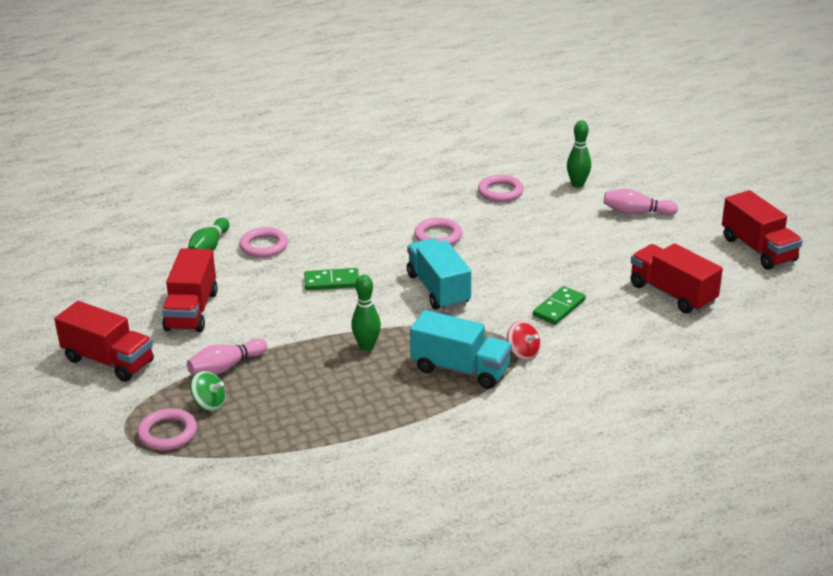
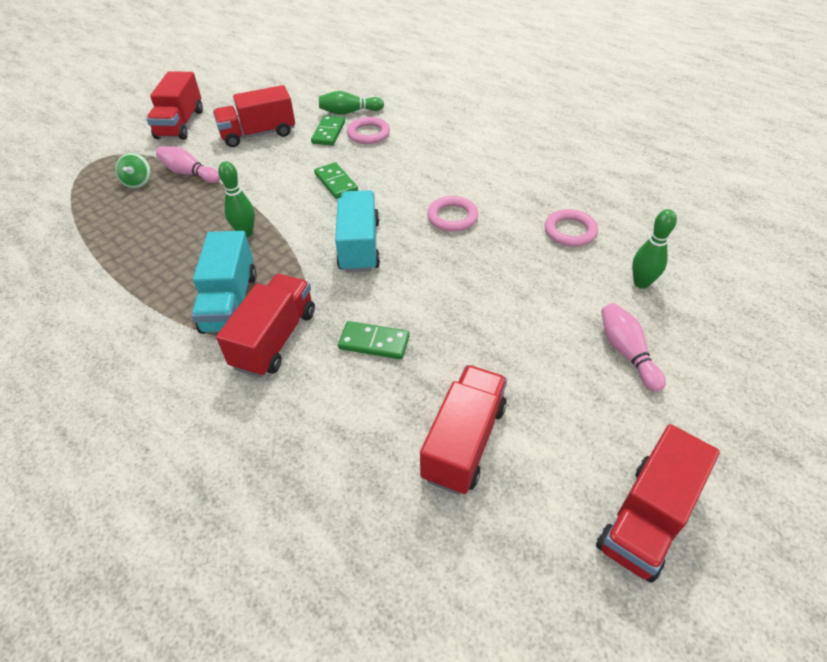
camera: 65 degrees right, 15 degrees up
(167, 433) = (97, 177): pink ring -> none
(236, 268) = (328, 132): none -> green domino
(438, 289) = (359, 246): turquoise truck -> turquoise truck turned 45 degrees counterclockwise
(523, 353) = (275, 339): red spinning top -> red truck

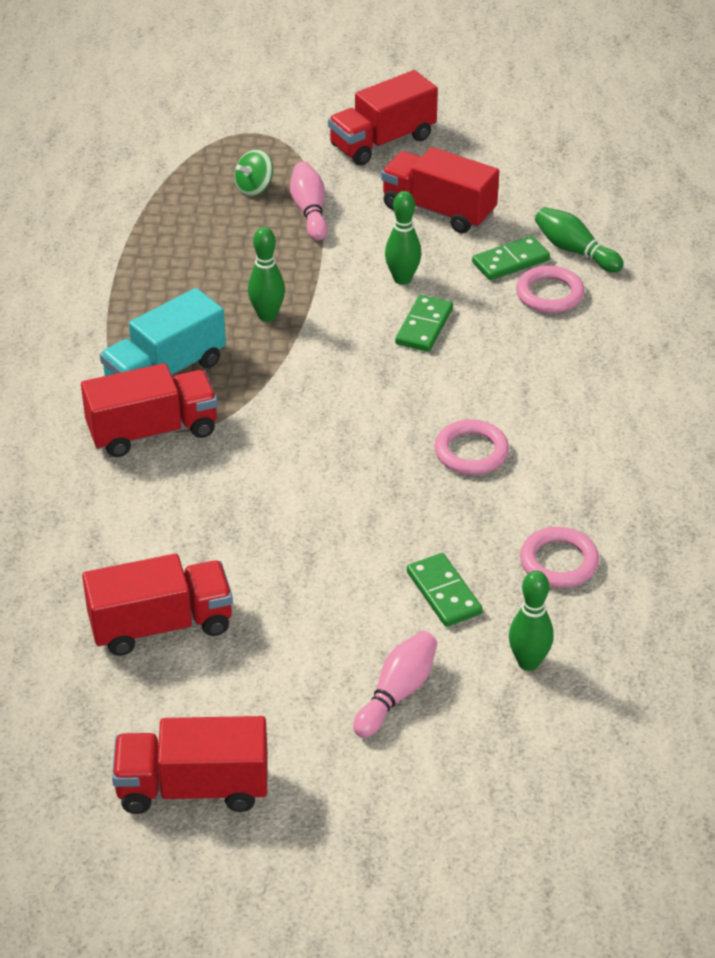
camera: 50 degrees right, 5 degrees down
(290, 171) = (402, 279): none -> green bowling pin
(359, 246) = (340, 408): turquoise truck -> none
(374, 342) = (217, 499): green domino -> green domino (443, 593)

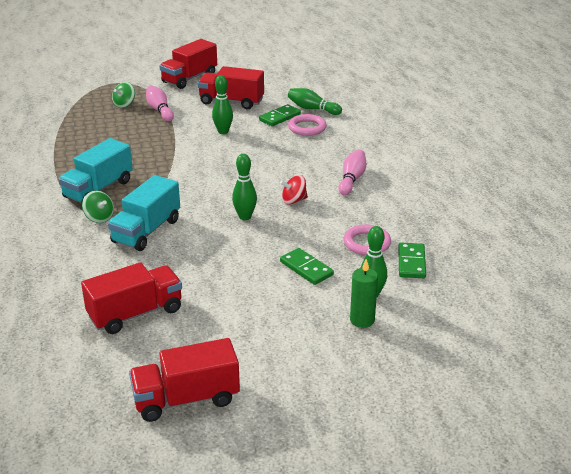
camera: 15 degrees left, 10 degrees down
(152, 431) = (99, 218): red truck -> green spinning top
(218, 471) = (147, 231): none -> turquoise truck
(267, 316) = (151, 157): green bowling pin -> green bowling pin (245, 217)
(397, 693) = (299, 323): pink bowling pin -> pink bowling pin (352, 179)
(424, 326) = (243, 150): green domino -> green domino (411, 262)
(471, 452) = (294, 200): pink ring -> red spinning top
(495, 707) = (362, 320): none -> green candle

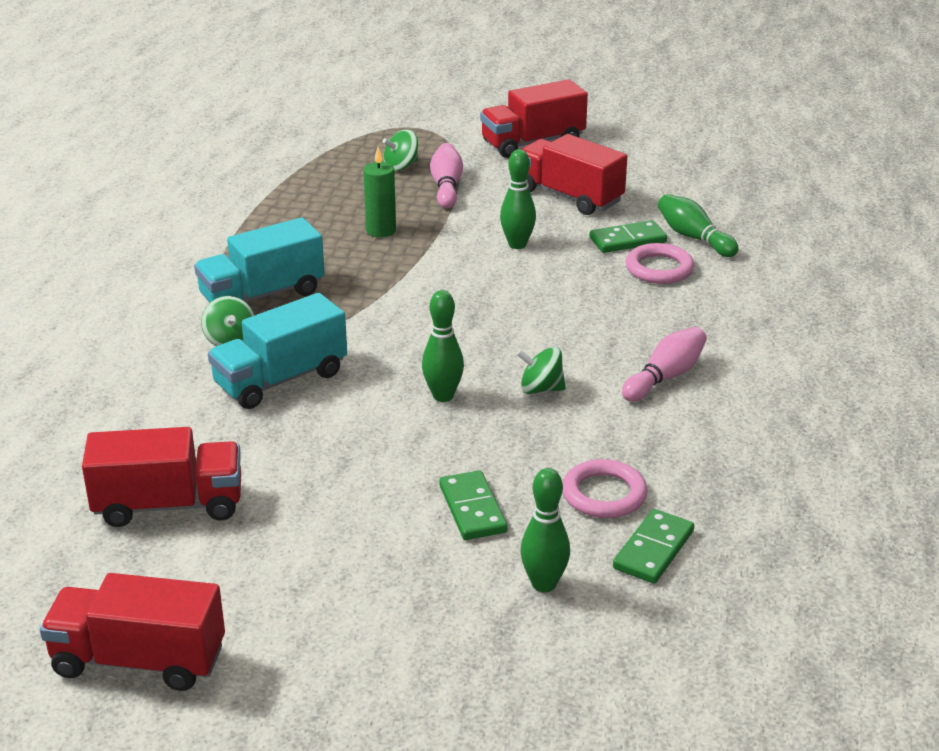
camera: 25 degrees right, 0 degrees up
(294, 200) = (541, 389): red spinning top -> green spinning top
(362, 320) = (494, 623): green candle -> green candle (381, 230)

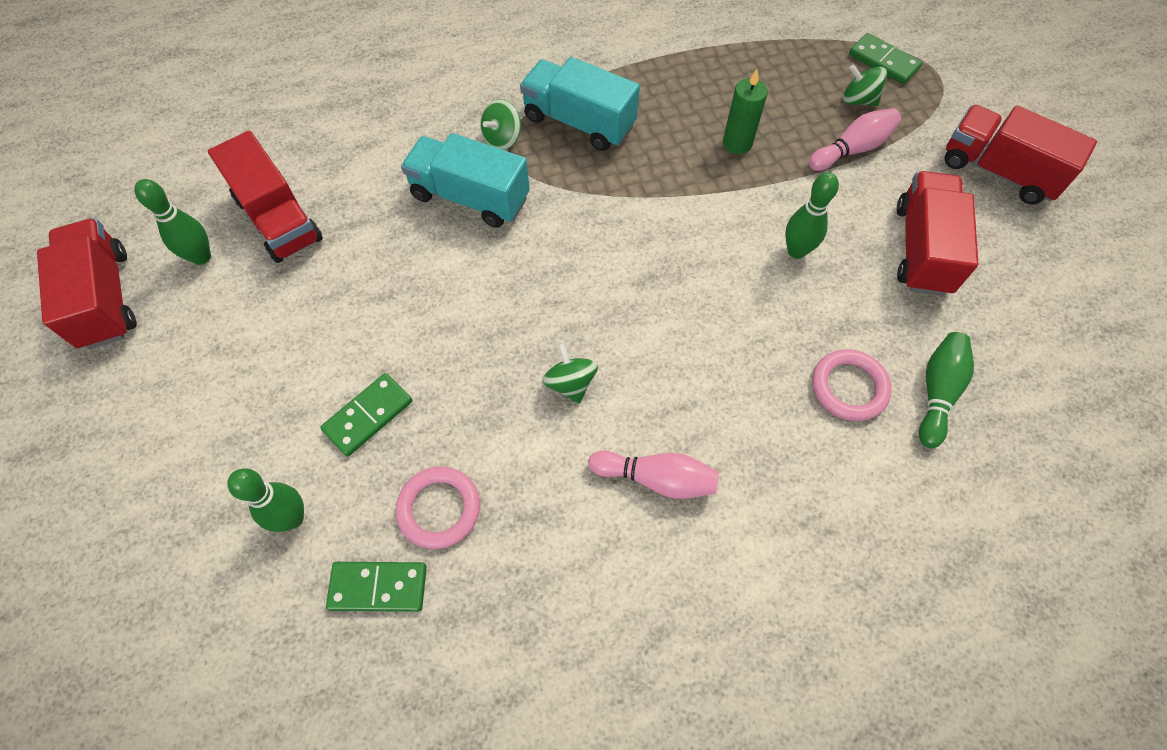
camera: 60 degrees right, 30 degrees up
(443, 396) = (514, 316): green bowling pin -> green bowling pin (201, 257)
(627, 240) = (881, 336): green domino -> green domino (883, 61)

